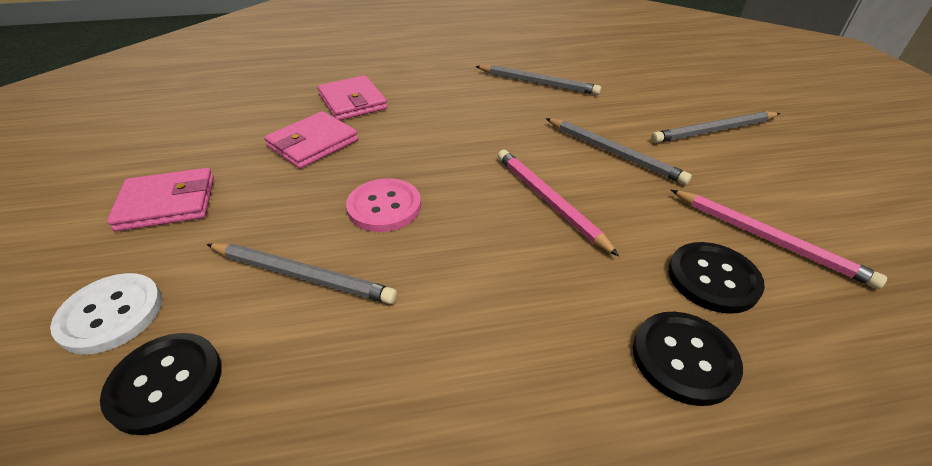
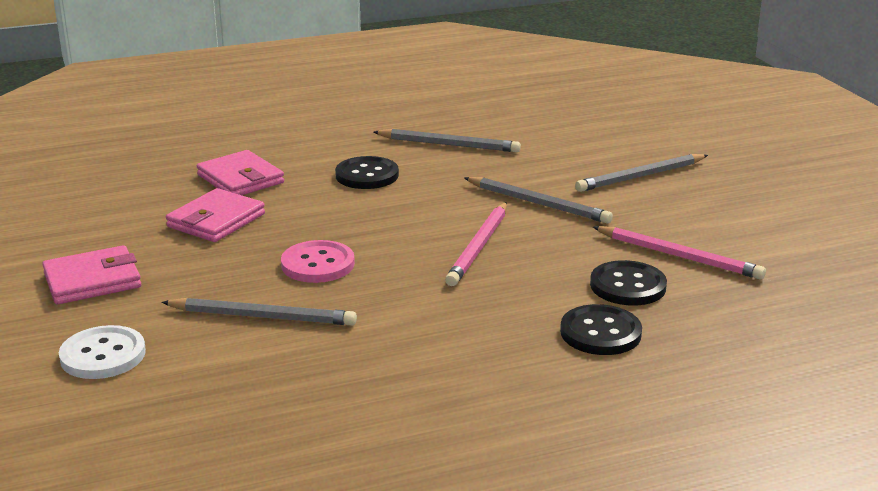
camera: 10 degrees left, 15 degrees down
(166, 383) = (184, 385): black button -> black button (367, 175)
(549, 201) = (478, 247): pink pencil -> pink pencil turned 120 degrees counterclockwise

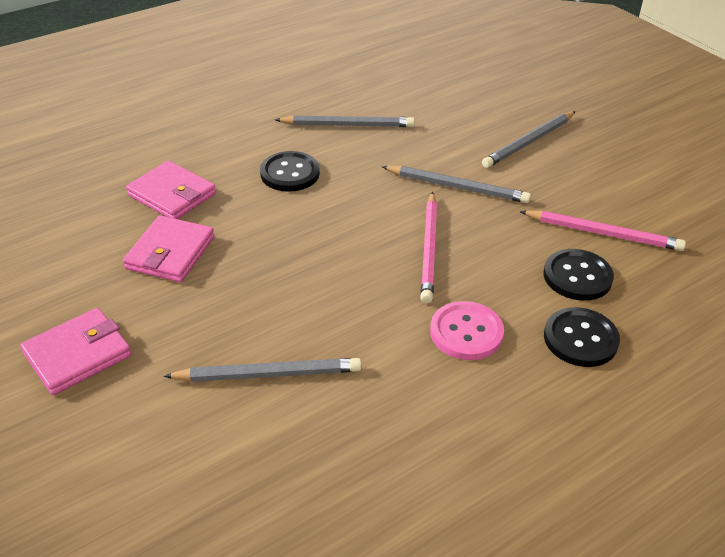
camera: 15 degrees left, 15 degrees up
(103, 355) = (130, 458): white button -> none
(318, 264) = (292, 295): pink button -> pink button (466, 332)

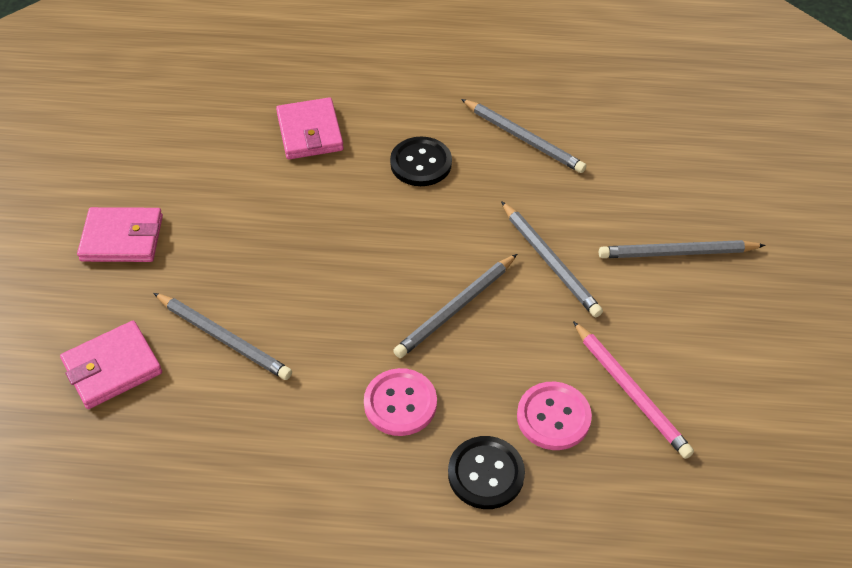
camera: 40 degrees right, 10 degrees up
(170, 253) = (258, 188): pink wallet -> pink wallet (112, 368)
(429, 249) = (456, 308): pink pencil -> grey pencil
(577, 277) = (553, 417): black button -> pink button

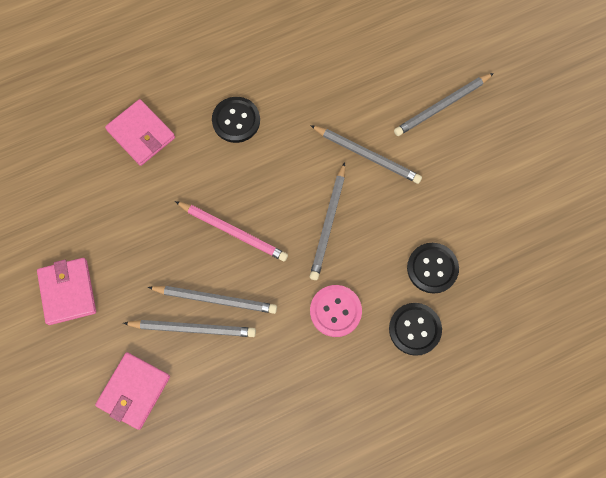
camera: 30 degrees left, 20 degrees up
(122, 238) = (68, 292): pink wallet -> pink wallet turned 75 degrees counterclockwise
(523, 138) = (293, 63): grey pencil -> grey pencil (215, 299)
(553, 417) = (432, 268): pink button -> black button
(630, 391) = (467, 225): pink pencil -> pink pencil (233, 232)

